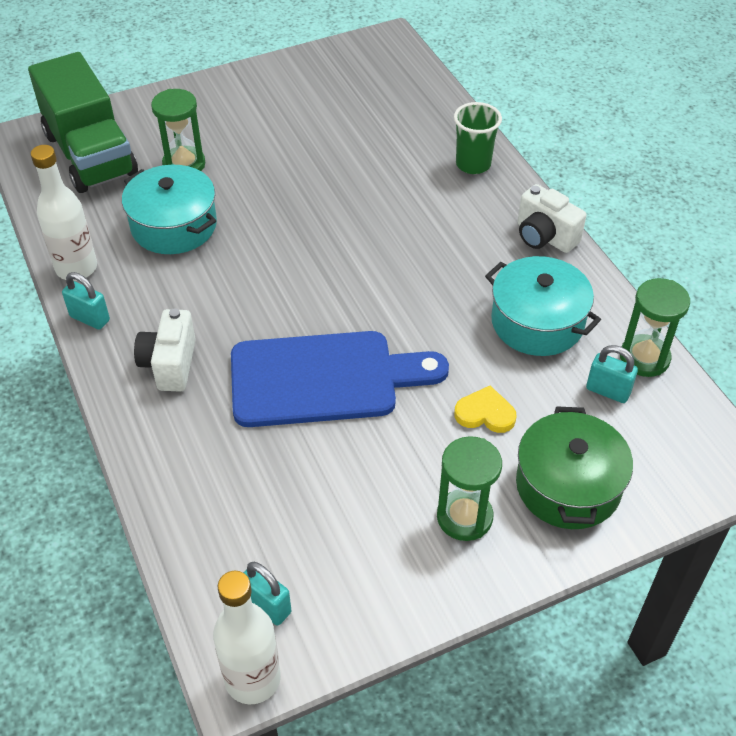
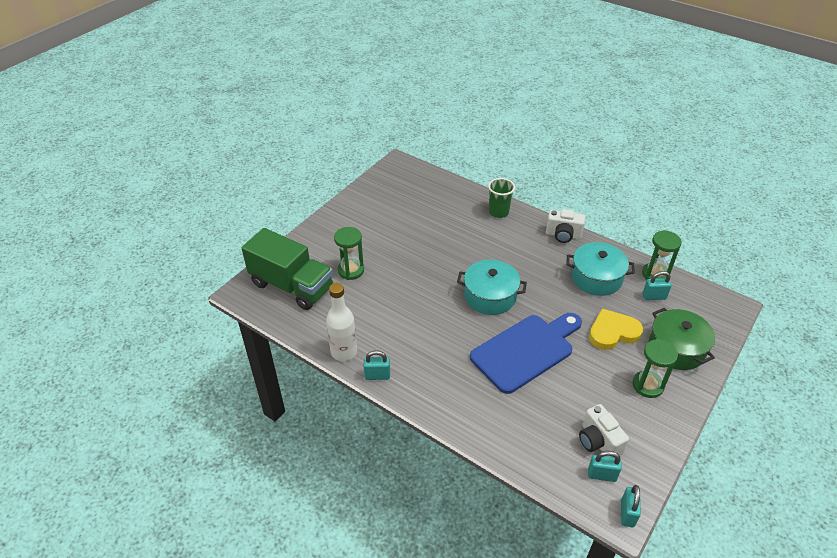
camera: 30 degrees left, 5 degrees down
(170, 364) = (443, 380): white camera -> white camera (598, 441)
(174, 225) = (376, 306): turquoise pot -> turquoise pot (490, 296)
(252, 679) = (627, 513): white bottle -> turquoise padlock
(485, 413) = (613, 332): yellow heart -> yellow heart, size x1.61

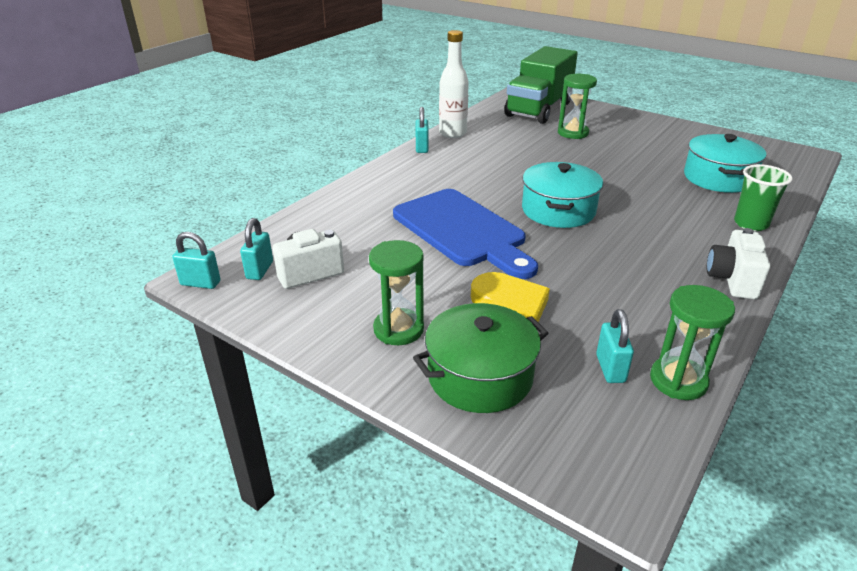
camera: 90 degrees right, 10 degrees down
(596, 278) = (635, 305): turquoise pot -> turquoise pot (718, 178)

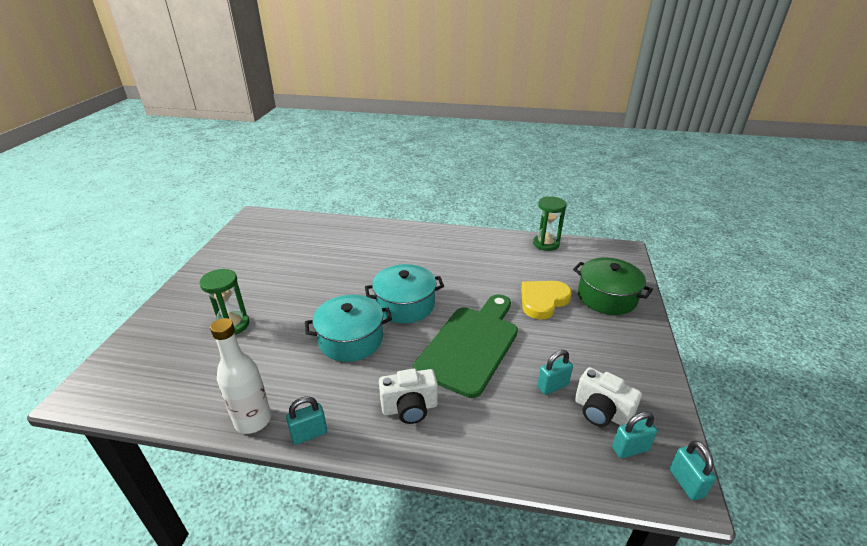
camera: 115 degrees left, 0 degrees up
(398, 329) = (607, 338): green hourglass -> none
(462, 231) = (471, 345): blue cutting board -> green cutting board
(539, 109) = (156, 364): green truck -> none
(610, 368) = (557, 261): turquoise padlock -> turquoise padlock (552, 386)
(718, 178) = (311, 245): turquoise pot -> turquoise pot (351, 339)
(732, 280) = (447, 235): white camera -> white camera (409, 408)
(750, 224) = (376, 232): green cup -> none

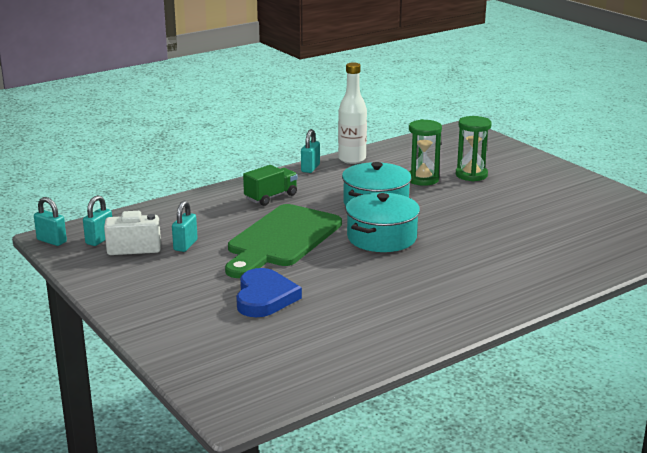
camera: 135 degrees right, 10 degrees down
(409, 408) = (271, 197): white camera -> green truck
(471, 345) = (281, 239): green cutting board -> green cutting board turned 45 degrees clockwise
(543, 301) = (264, 297): yellow heart -> blue heart
(546, 244) = (346, 365): green hourglass -> green hourglass (422, 179)
(607, 297) = (201, 333): green pot -> none

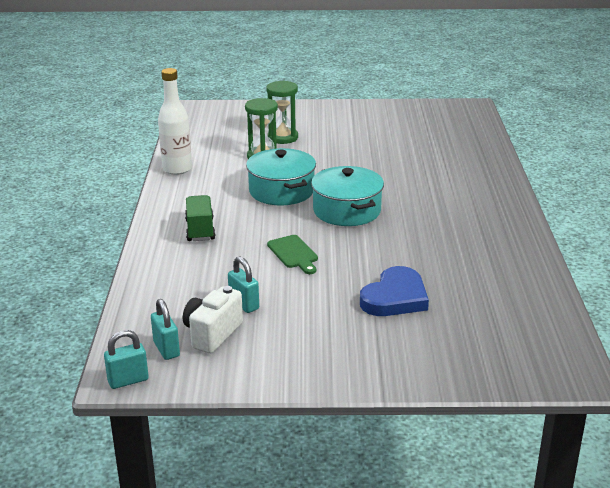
camera: 55 degrees left, 5 degrees up
(264, 297) = (395, 297): blue heart -> blue heart turned 90 degrees clockwise
(281, 239) = (294, 254): green cutting board -> green cutting board, size x0.44
(310, 168) = (166, 192): turquoise padlock -> none

